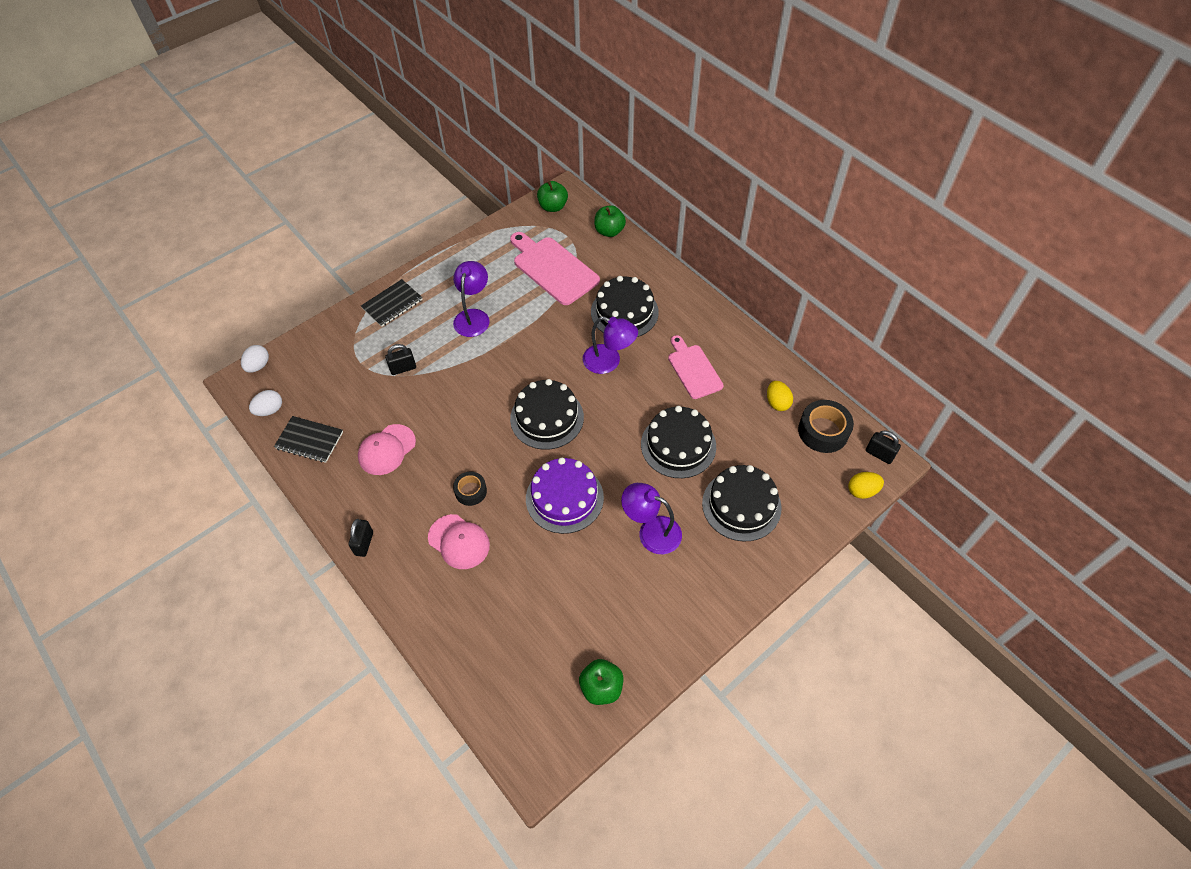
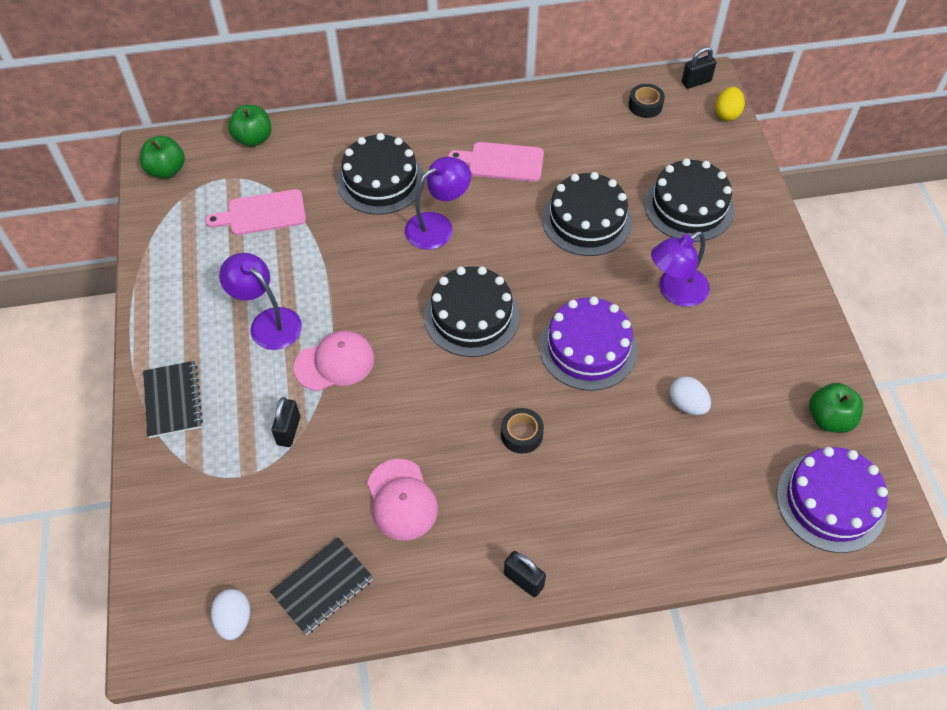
camera: 60 degrees left, 0 degrees up
(258, 366) = (143, 607): white egg -> white egg (687, 404)
(459, 542) = (582, 475): pink cap -> pink cap (335, 363)
(526, 716) = (830, 501): none -> purple cake
(553, 268) = (262, 213): pink cutting board -> pink cutting board, size x0.66
(777, 403) = (589, 120): yellow egg -> none
(823, 431) = (645, 105): black tape -> black tape, size x0.61

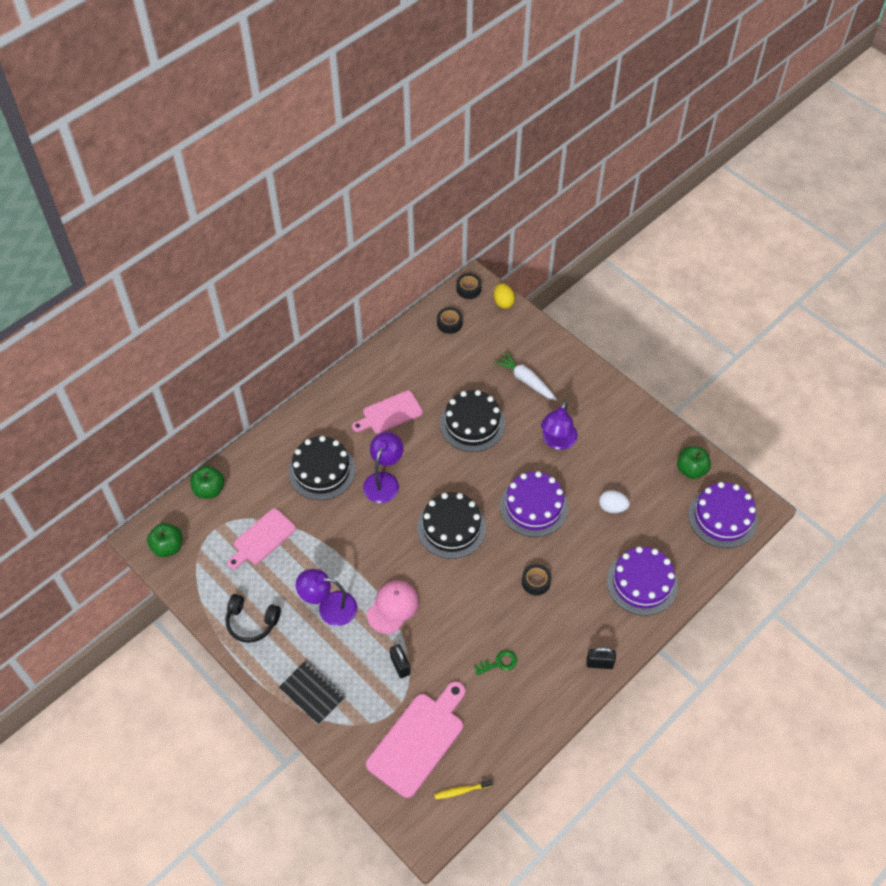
camera: 35 degrees left, 0 degrees up
(179, 289) = (252, 622): none -> black headphones
(234, 619) = (461, 791): white egg -> yellow toothbrush
(237, 527) = (418, 740): none -> pink cutting board
(322, 586) = (495, 740): black notebook -> none
(401, 500) = (499, 663): pink cap -> green key
(656, 516) = (642, 582): none -> purple cake
(689, 206) = (525, 380): black cake -> white carrot
(696, 82) = (468, 289): black padlock -> black tape

